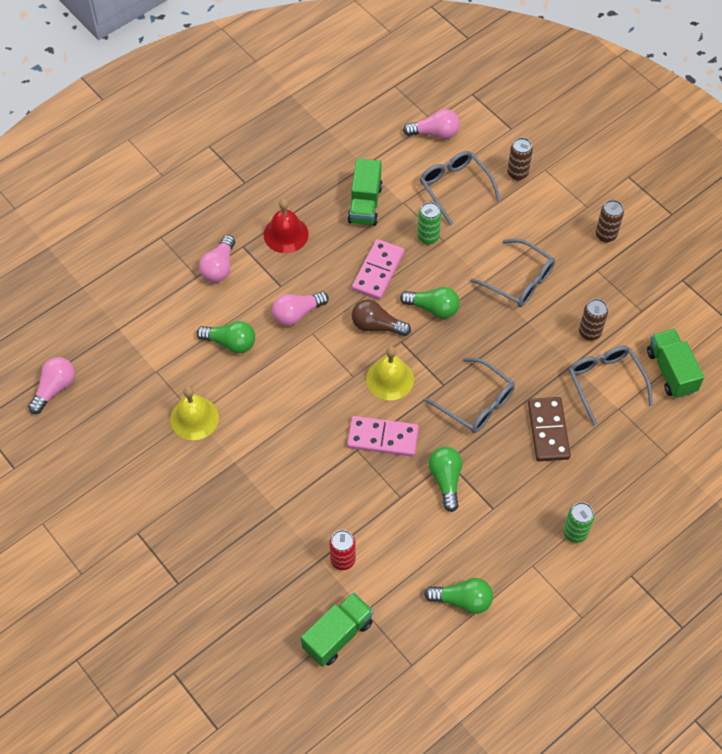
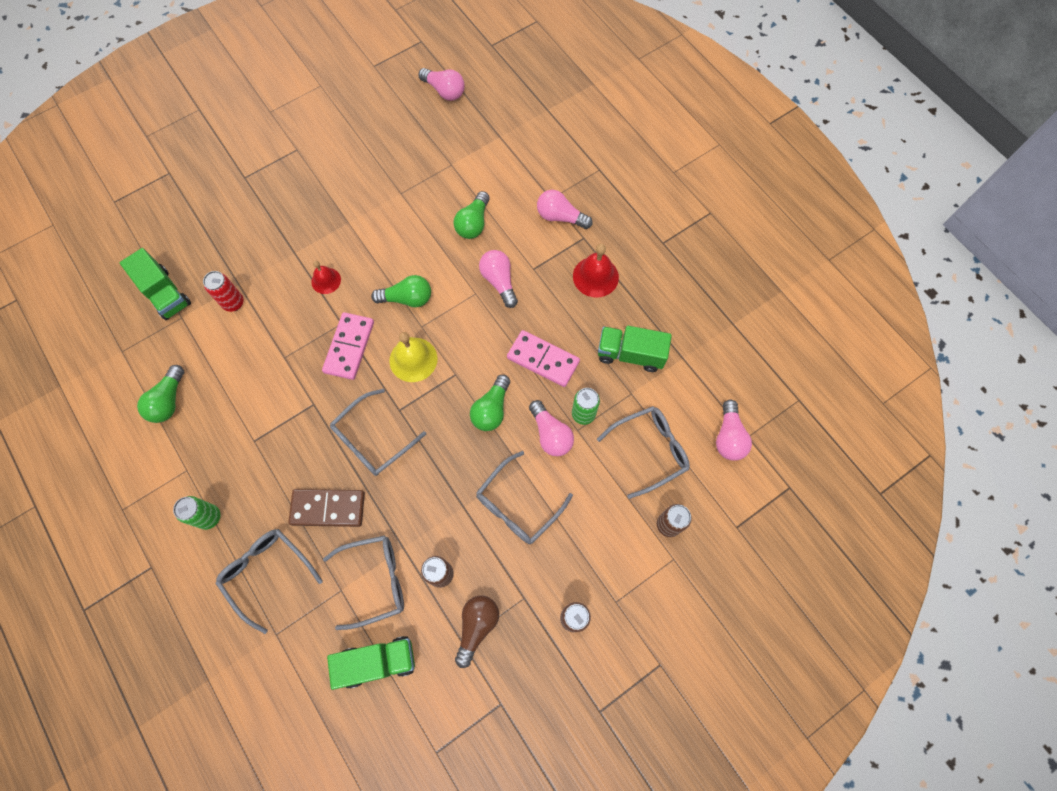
camera: 95 degrees right, 10 degrees up
(194, 418) = (398, 192): yellow bell -> none
(308, 472) = (326, 280): none -> red bell
(377, 326) = (476, 353): brown light bulb -> brown light bulb (477, 626)
(446, 480) = (293, 400): green light bulb -> green light bulb (407, 298)
(450, 260) = (550, 434): none -> pink light bulb
(617, 471) = (267, 574): none -> grey glasses

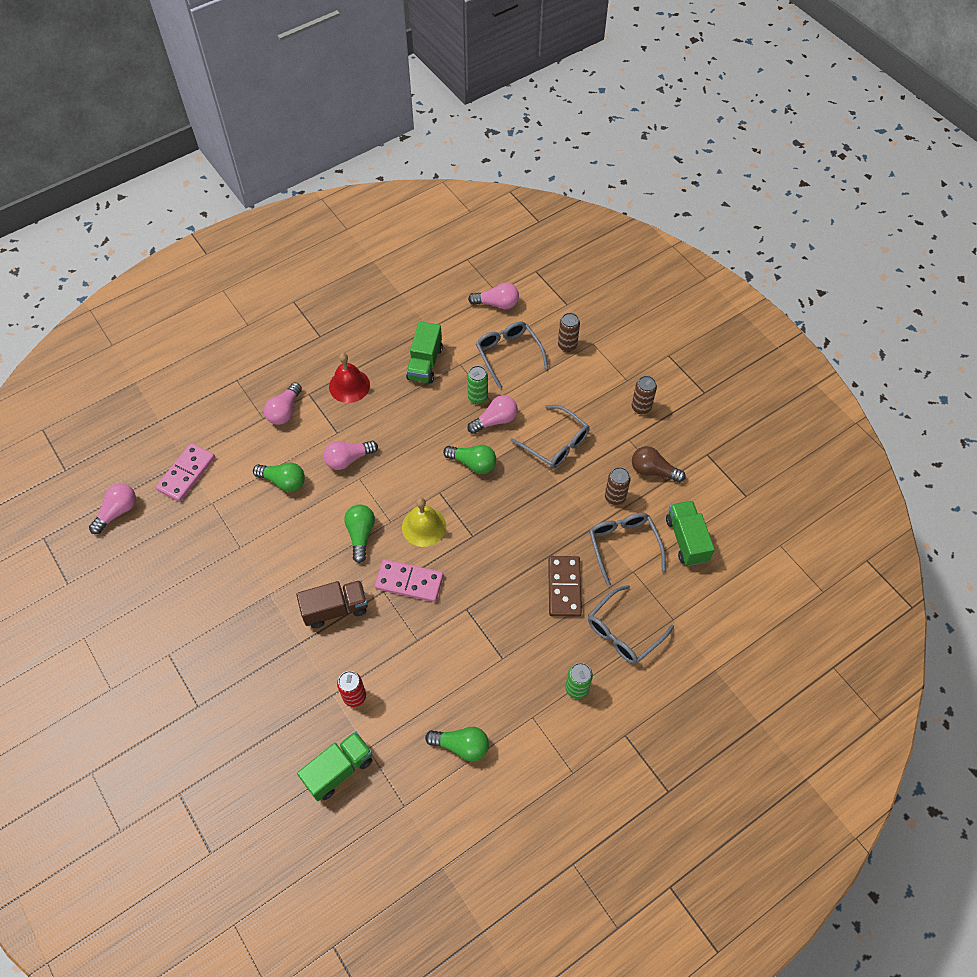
camera: 90 degrees left, 10 degrees down
(326, 280) = (335, 609): red bell -> brown truck
(373, 439) = (500, 555): grey glasses -> none
(543, 359) = (427, 425): pink domino -> pink domino (186, 474)

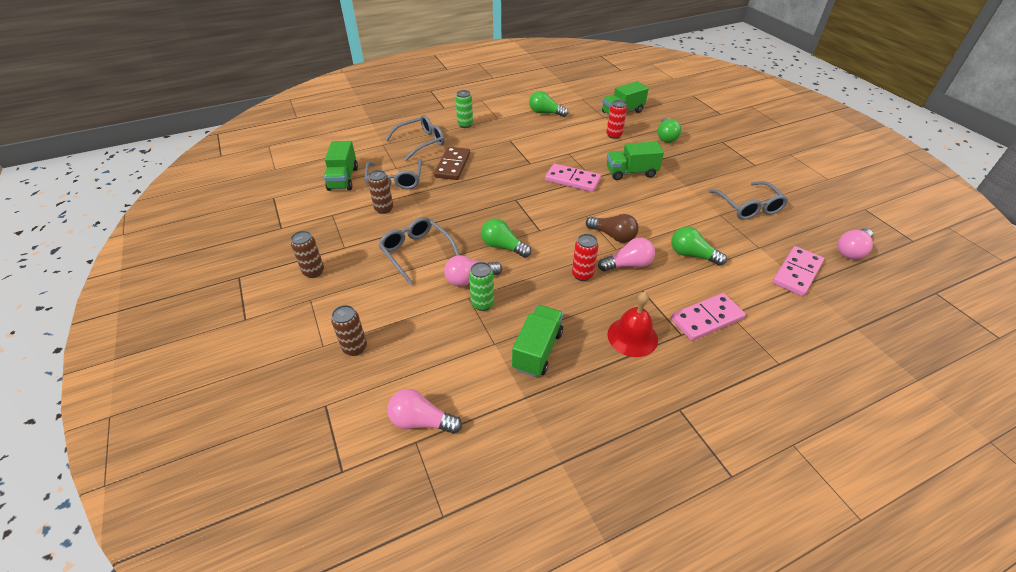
camera: 170 degrees left, 15 degrees down
(285, 411) = (706, 318): pink light bulb -> pink domino
(335, 609) = (631, 172): brown truck -> green truck
(361, 535) = (613, 210): green light bulb -> green light bulb (666, 137)
(392, 441) = (582, 275): none -> red can
(424, 526) = (557, 209): yellow bell -> none
(508, 354) = (431, 346): grey glasses -> grey glasses (748, 207)
(653, 471) = (338, 222): brown light bulb -> brown light bulb (613, 236)

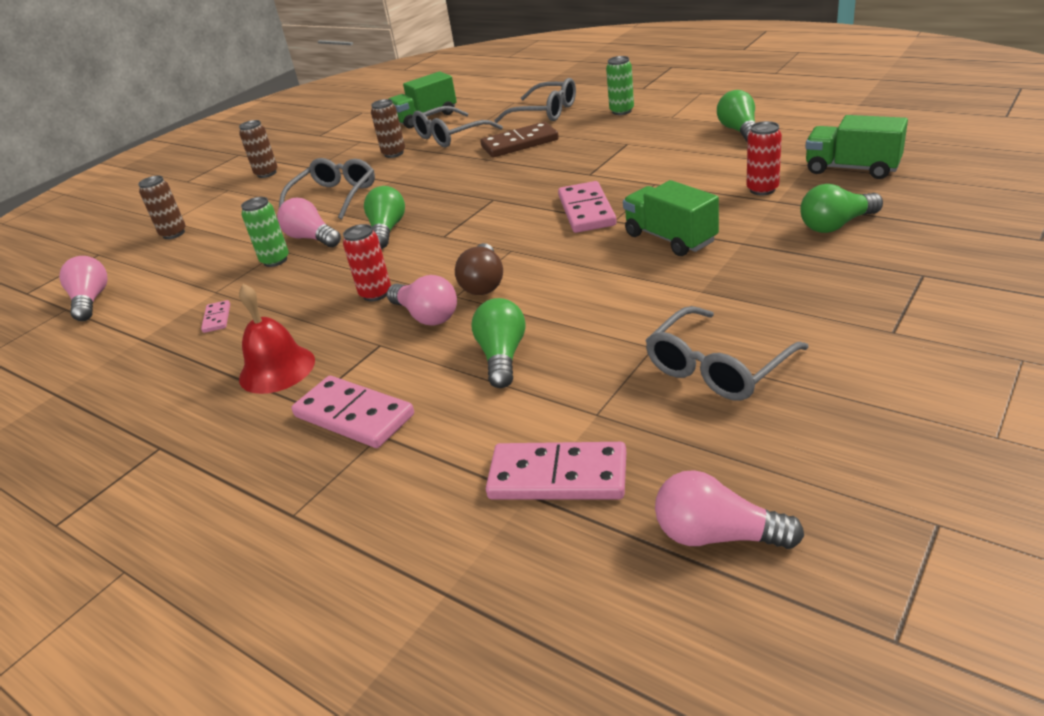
camera: 65 degrees right, 10 degrees down
(537, 350) = (217, 318): green truck -> pink domino

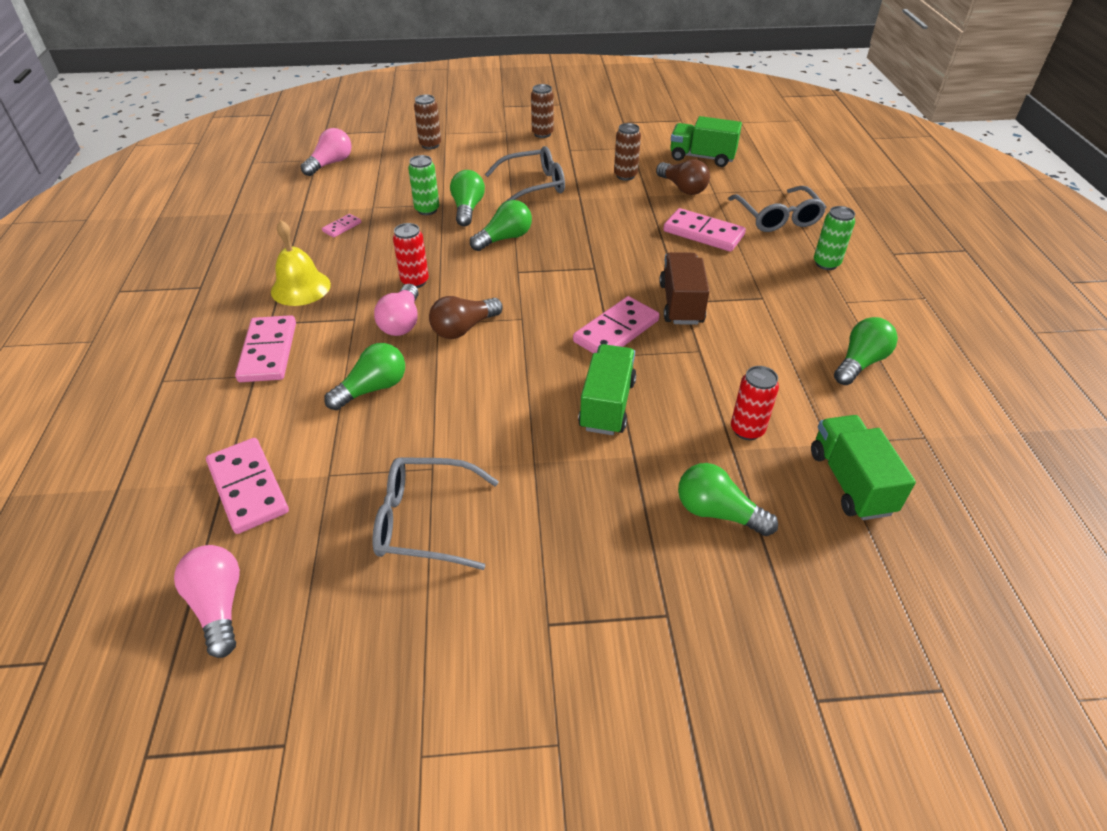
camera: 45 degrees right, 10 degrees up
(277, 369) = (300, 288): red bell -> yellow bell
(311, 238) = (467, 209): pink light bulb -> green light bulb
(451, 135) = (682, 188): grey glasses -> brown light bulb
(519, 143) = (703, 233): brown domino -> pink domino
(590, 175) = (681, 304): none -> brown truck

